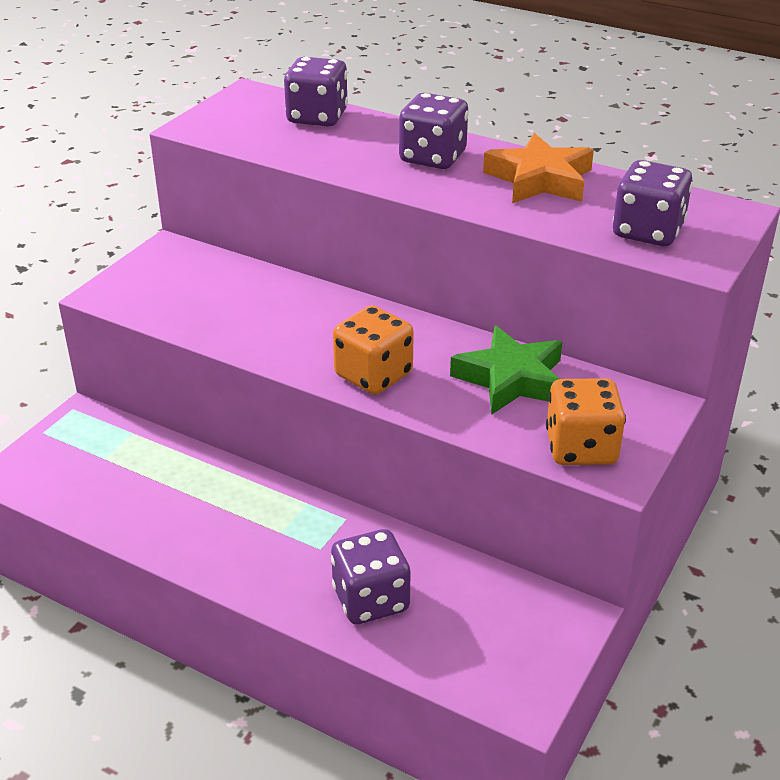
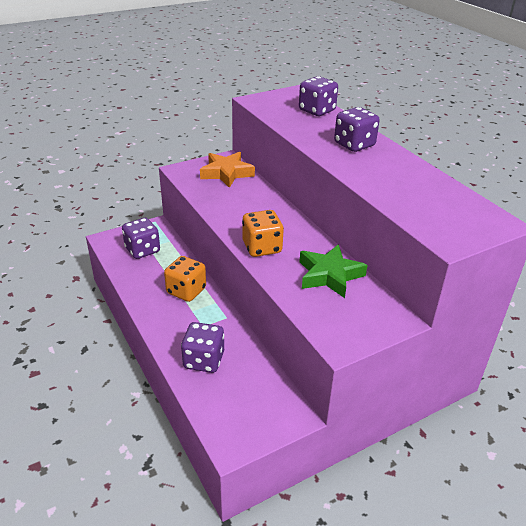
camera: 30 degrees right, 0 degrees up
(539, 179) = (401, 171): orange star -> orange star (226, 173)
(581, 448) = (332, 324): orange dice -> orange dice (186, 291)
(648, 231) = (434, 216): purple dice -> purple dice (142, 250)

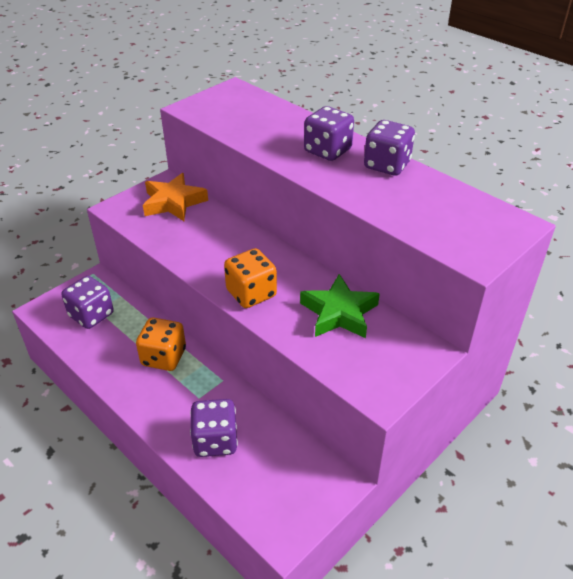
camera: 15 degrees left, 5 degrees up
(317, 110) = (267, 111): purple dice -> purple dice (387, 165)

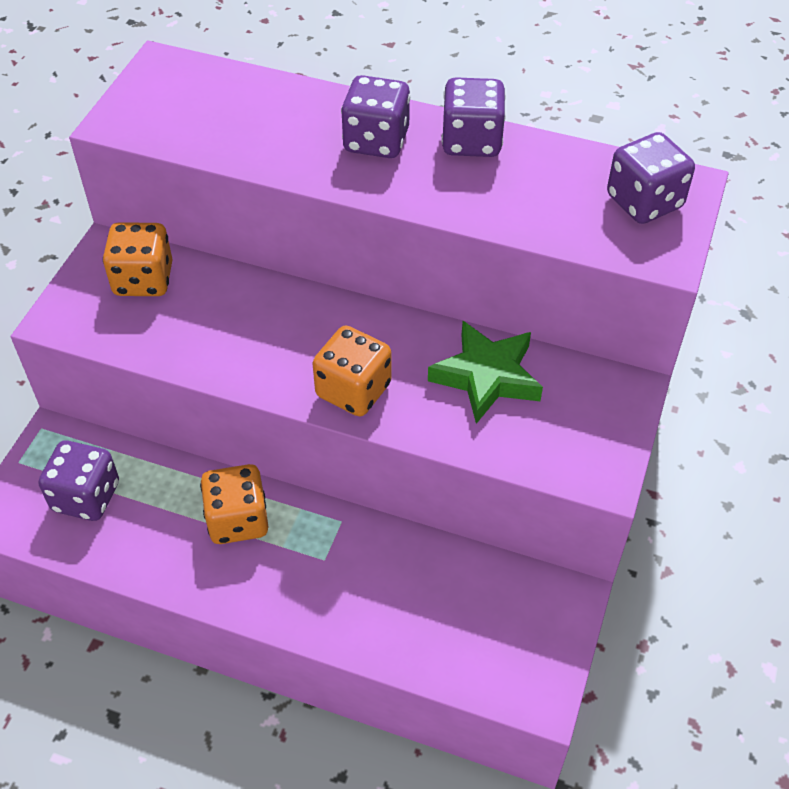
camera: 25 degrees left, 10 degrees up
(173, 202) = (143, 280): orange star -> orange dice
(215, 440) = (383, 610): purple dice -> purple dice (644, 202)

